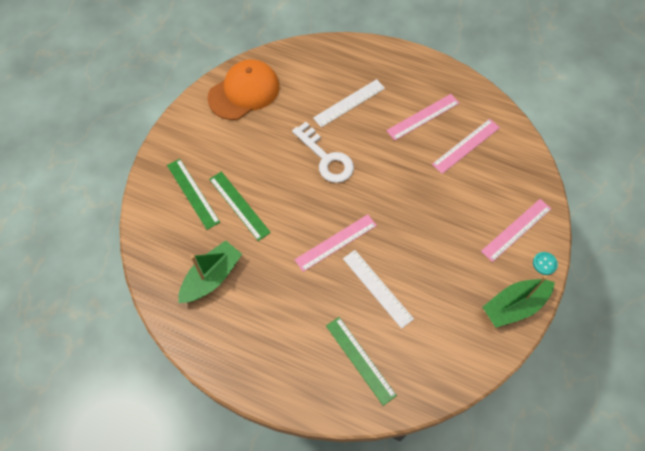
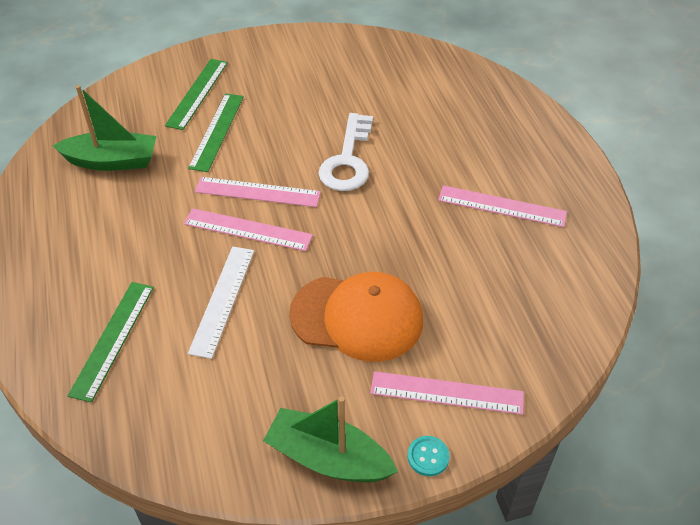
camera: 50 degrees right, 15 degrees down
(244, 92) = (356, 57): orange cap -> orange cap (357, 317)
(349, 103) = (441, 137): white ruler -> none
(466, 145) = (511, 268): pink ruler -> pink ruler (257, 192)

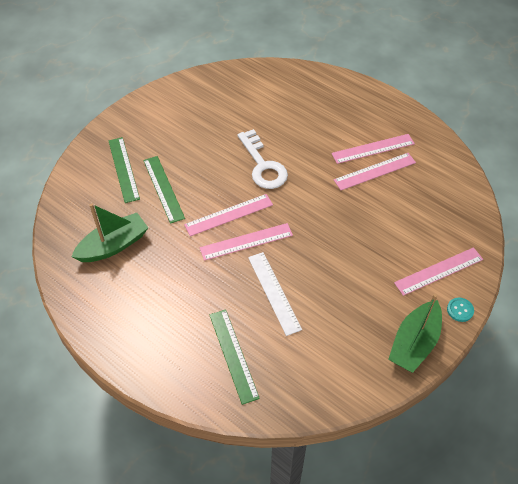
camera: 35 degrees left, 5 degrees up
(328, 458) = (414, 343): green boat -> green boat turned 45 degrees counterclockwise
(357, 317) = (357, 257): orange cap -> none
(478, 232) = (375, 171): none -> pink ruler

